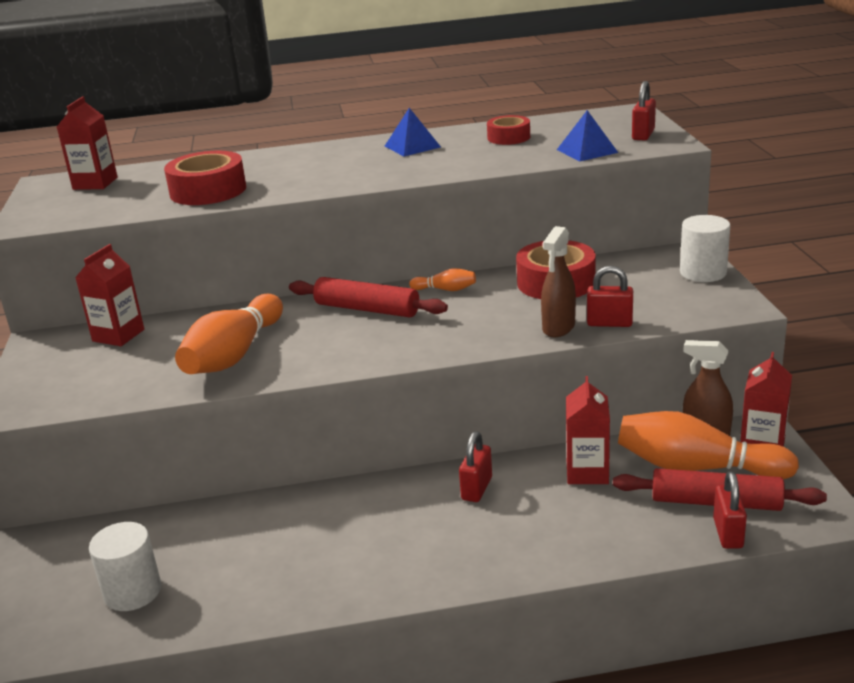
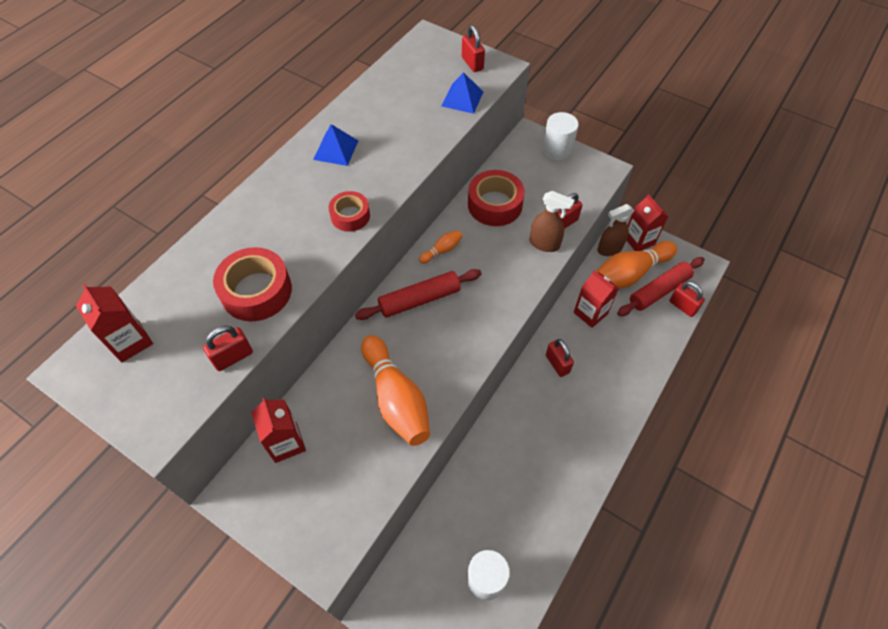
camera: 50 degrees left, 30 degrees up
(130, 212) = (233, 357): none -> red padlock
(508, 137) = (390, 106): red tape -> red tape (350, 216)
(558, 328) = (544, 244): brown spray bottle -> brown spray bottle turned 45 degrees counterclockwise

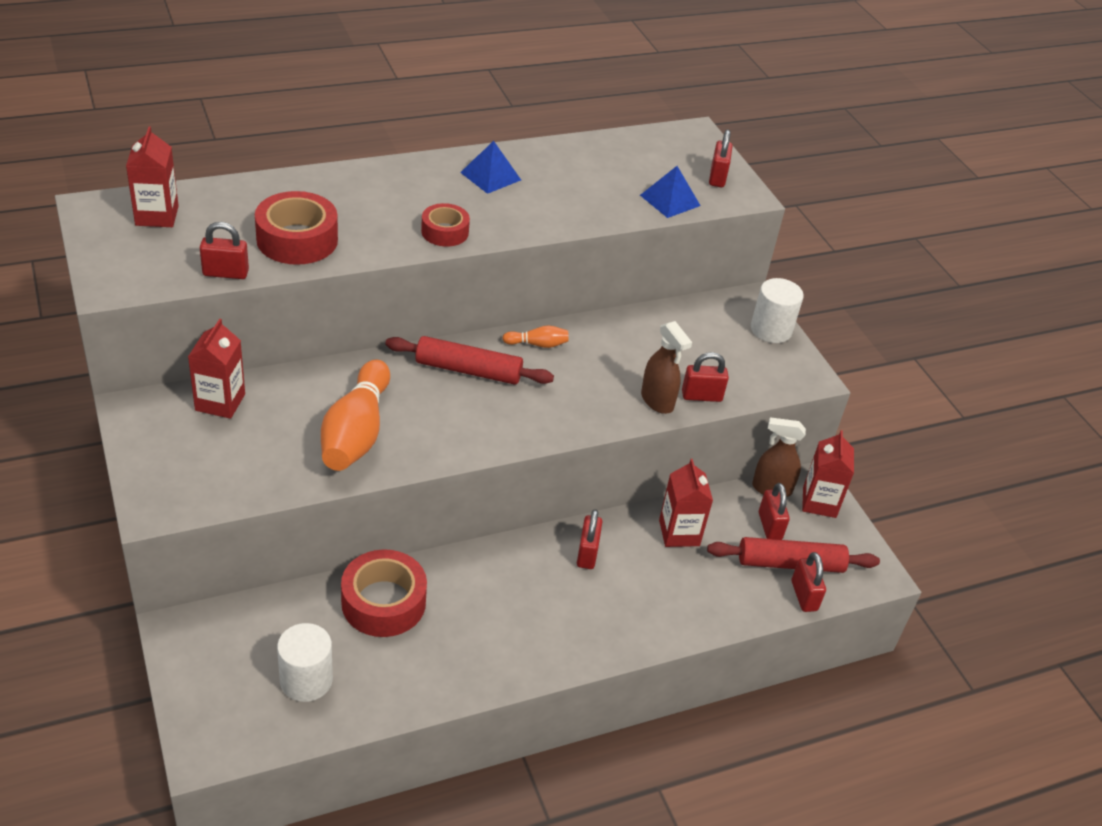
camera: 30 degrees right, 15 degrees down
(495, 204) = (640, 338): red tape -> red tape (383, 602)
(629, 274) = (769, 526): orange bowling pin -> red padlock

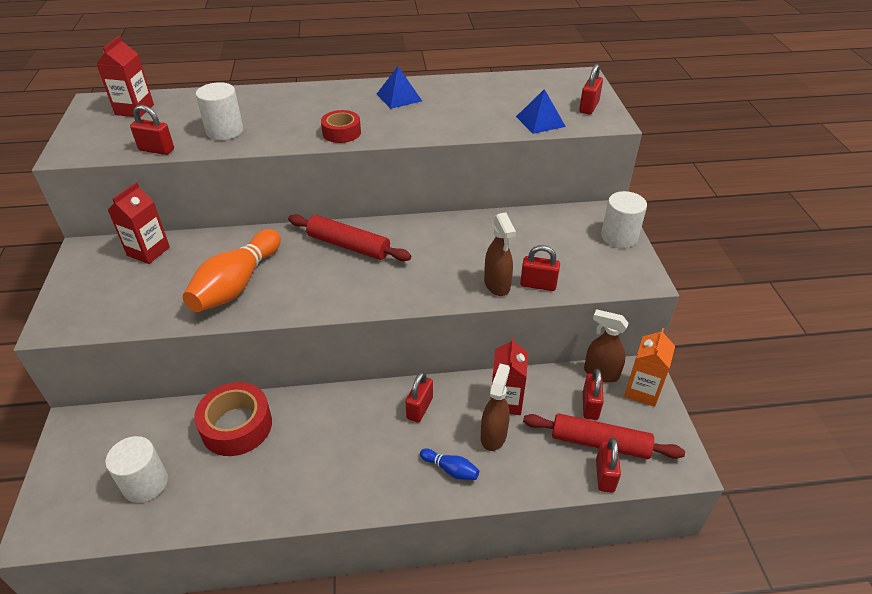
camera: 20 degrees right, 0 degrees up
(297, 239) = (224, 131): red tape -> white cylinder
(537, 344) = (413, 231): orange bowling pin -> none
(644, 613) = (451, 469): none -> blue bowling pin
(678, 572) = (493, 435): none -> brown spray bottle
(819, 502) = (642, 390): red carton -> orange carton

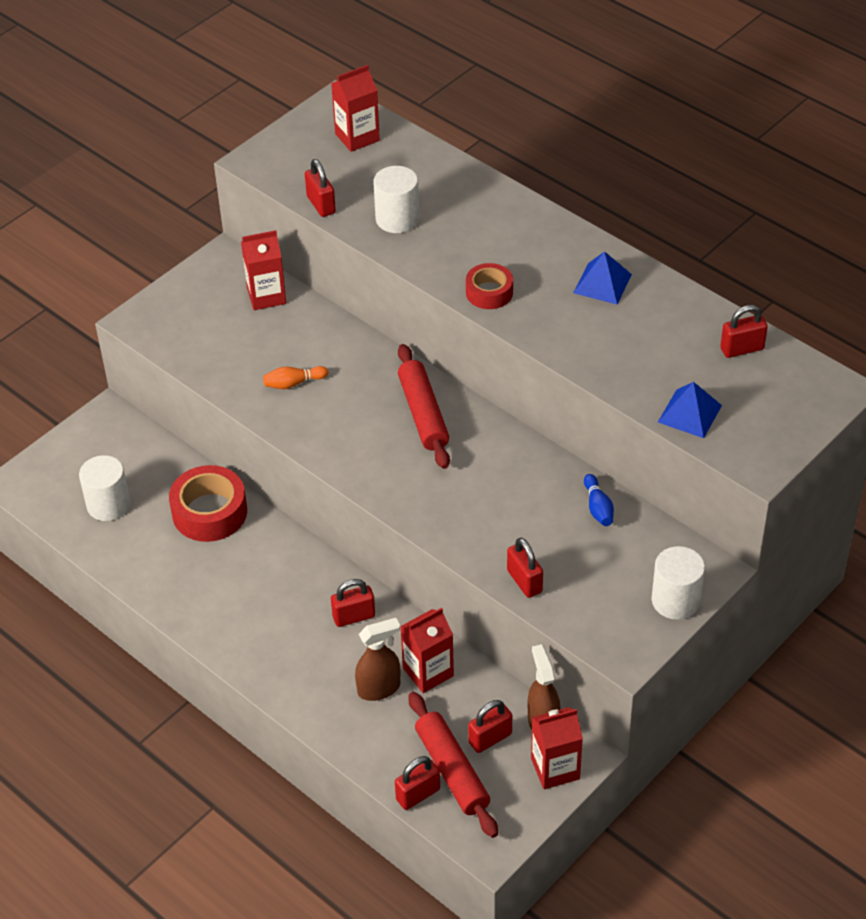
camera: 50 degrees right, 5 degrees up
(237, 284) = (293, 383): orange bowling pin -> orange bowling pin, size x0.44
(451, 469) = (313, 682): blue bowling pin -> blue bowling pin (598, 507)
(497, 285) = (490, 552): brown spray bottle -> none
(588, 107) = (769, 433): red padlock -> red padlock (742, 349)
(642, 390) = (555, 768): orange carton -> red carton

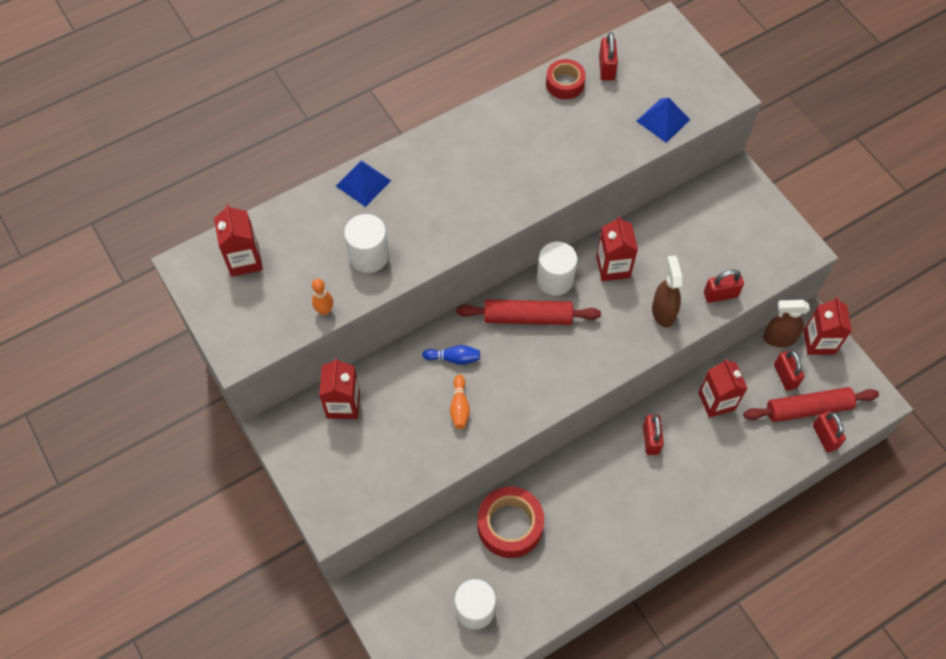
camera: 75 degrees left, 15 degrees up
(321, 204) = (324, 310): red padlock -> orange bowling pin
(379, 688) = (724, 439): brown spray bottle -> brown spray bottle (663, 312)
(489, 292) = (486, 212): red tape -> red tape (565, 83)
(521, 474) = (613, 267): none -> red carton
(598, 507) = (661, 226): blue bowling pin -> blue bowling pin (453, 358)
(602, 283) = (504, 133): blue pyramid -> blue pyramid (363, 183)
(675, 600) = (760, 205): white cylinder -> white cylinder (555, 279)

